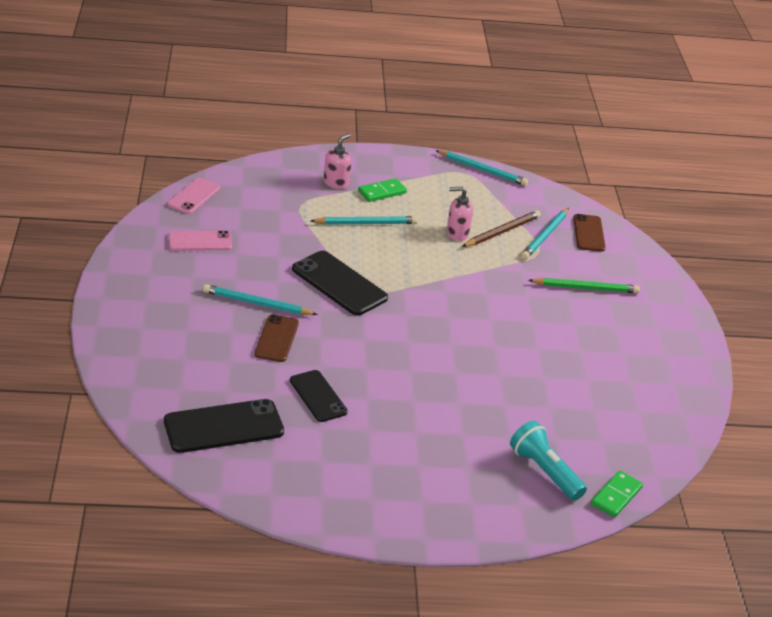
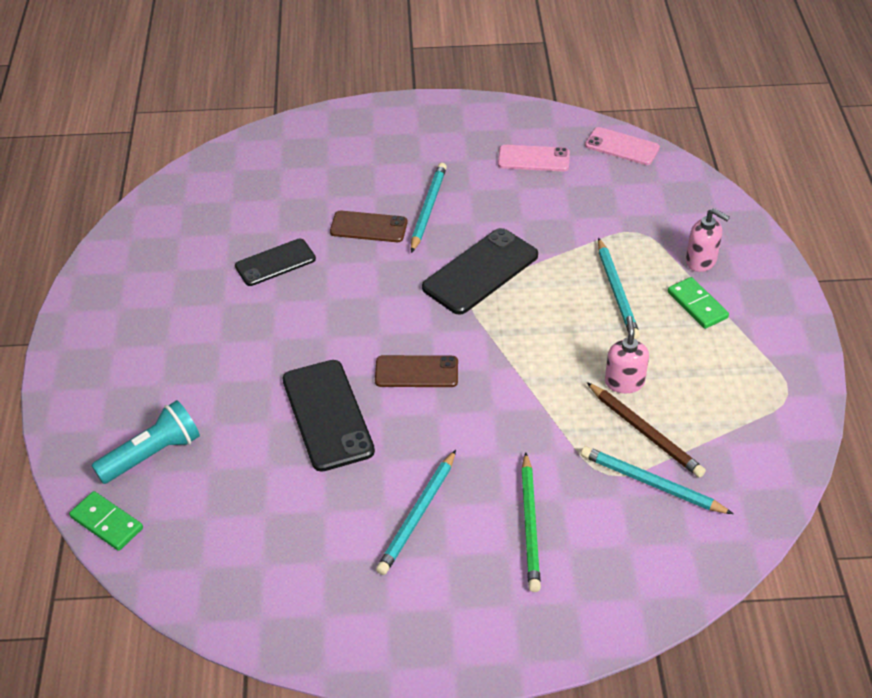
camera: 95 degrees right, 10 degrees up
(200, 241) = (533, 159): pink phone -> pink phone turned 75 degrees counterclockwise
(223, 426) = (226, 200): black phone -> black phone (327, 415)
(482, 170) = (805, 414): turquoise pencil -> turquoise pencil (418, 515)
(588, 233) = (677, 540): brown phone -> brown phone (416, 372)

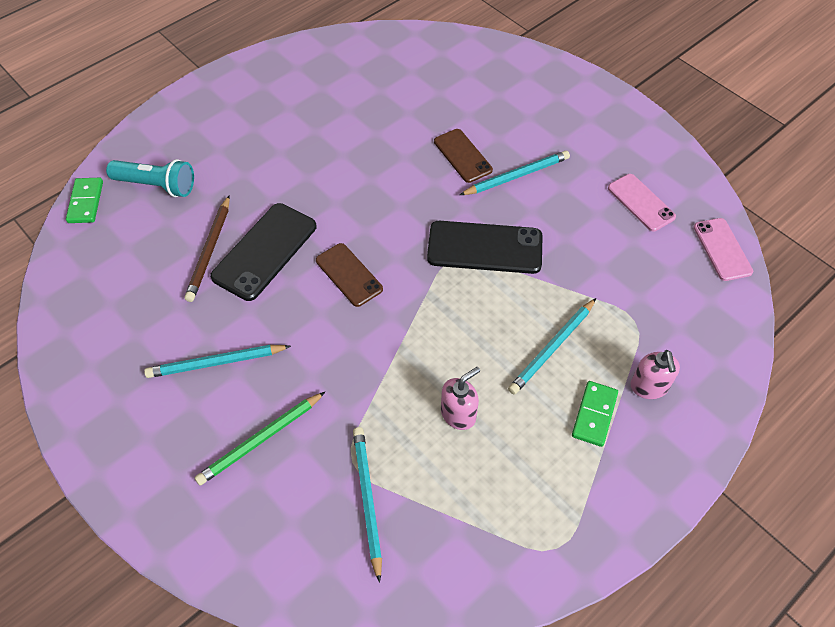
camera: 50 degrees right, 10 degrees up
(275, 263) = (377, 131): black phone -> none
(645, 432) = (417, 461): brown pencil -> brown pencil (209, 250)

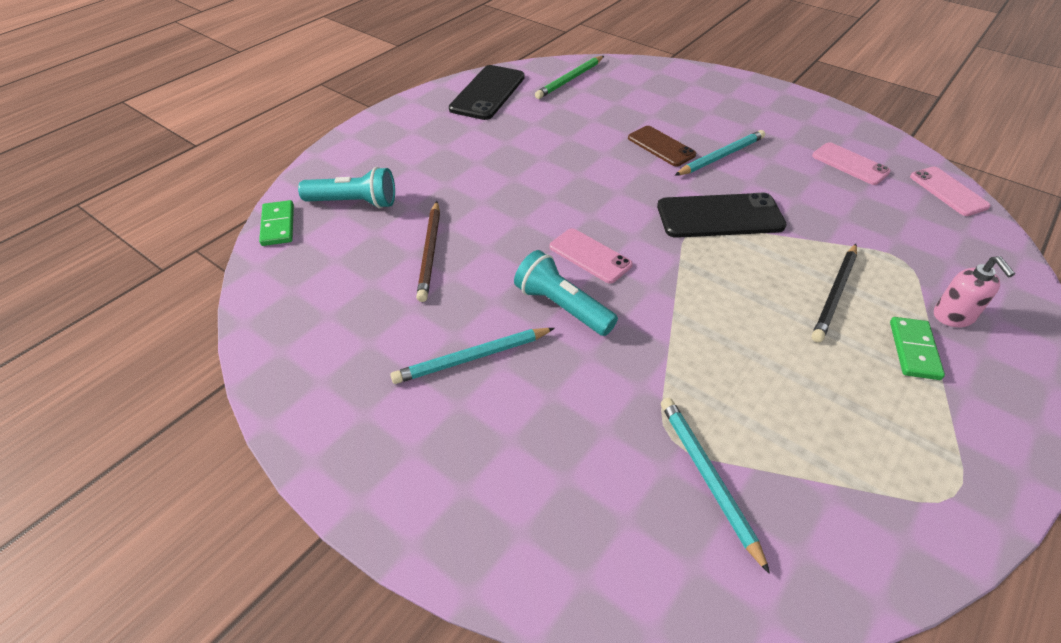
camera: 10 degrees left, 10 degrees down
(261, 439) = (553, 431): green pencil -> green pencil (570, 79)
(265, 251) = (491, 246): black phone -> black phone (488, 93)
(306, 324) = (562, 307): none -> turquoise flashlight
(349, 275) = (590, 256): brown phone -> pink phone
(458, 414) = (769, 370): pink soap dispenser -> none
(552, 348) = (834, 294): turquoise pencil -> black pencil

